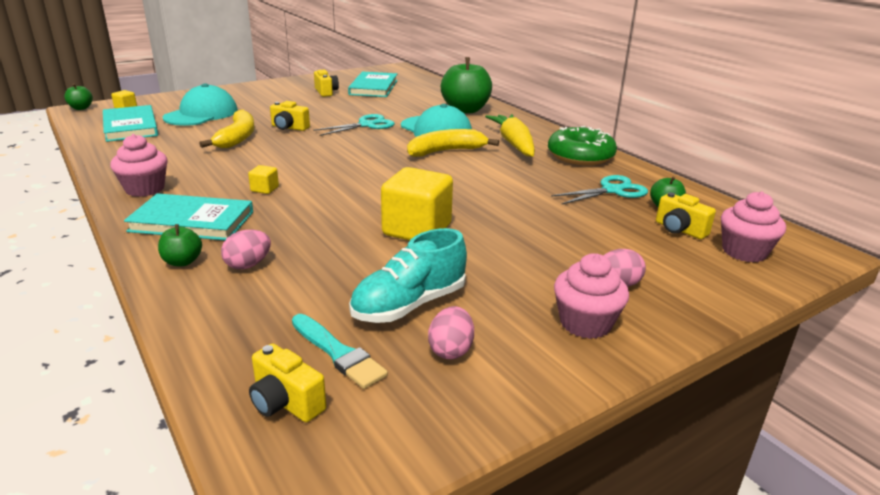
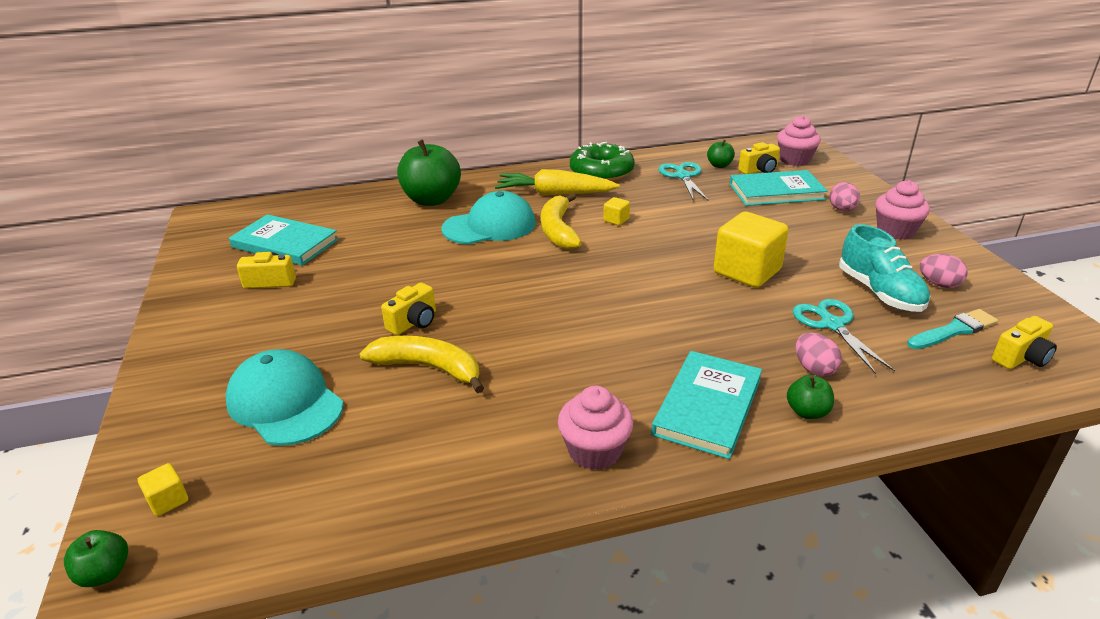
camera: 70 degrees left, 5 degrees up
(130, 127) = (295, 485): turquoise book -> turquoise book (776, 192)
(264, 189) = (626, 351): yellow cube -> yellow cube (616, 220)
(367, 125) = (442, 265): turquoise scissors -> turquoise scissors (831, 324)

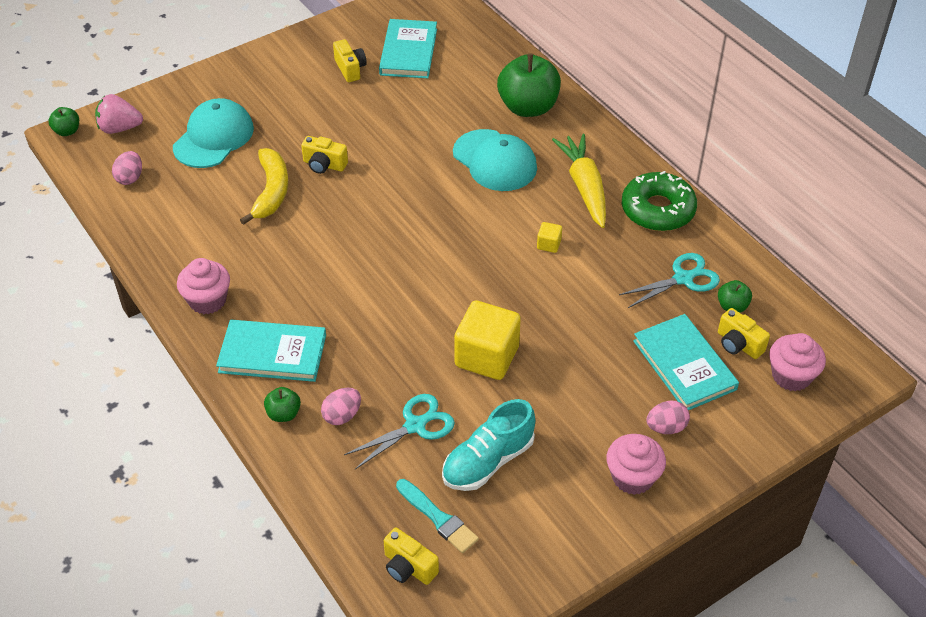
camera: 70 degrees right, 15 degrees up
(168, 500) = (120, 128): yellow cube -> pink strawberry
(558, 230) = (508, 208): yellow banana -> none
(939, 284) = (524, 511): pink egg -> pink egg (130, 178)

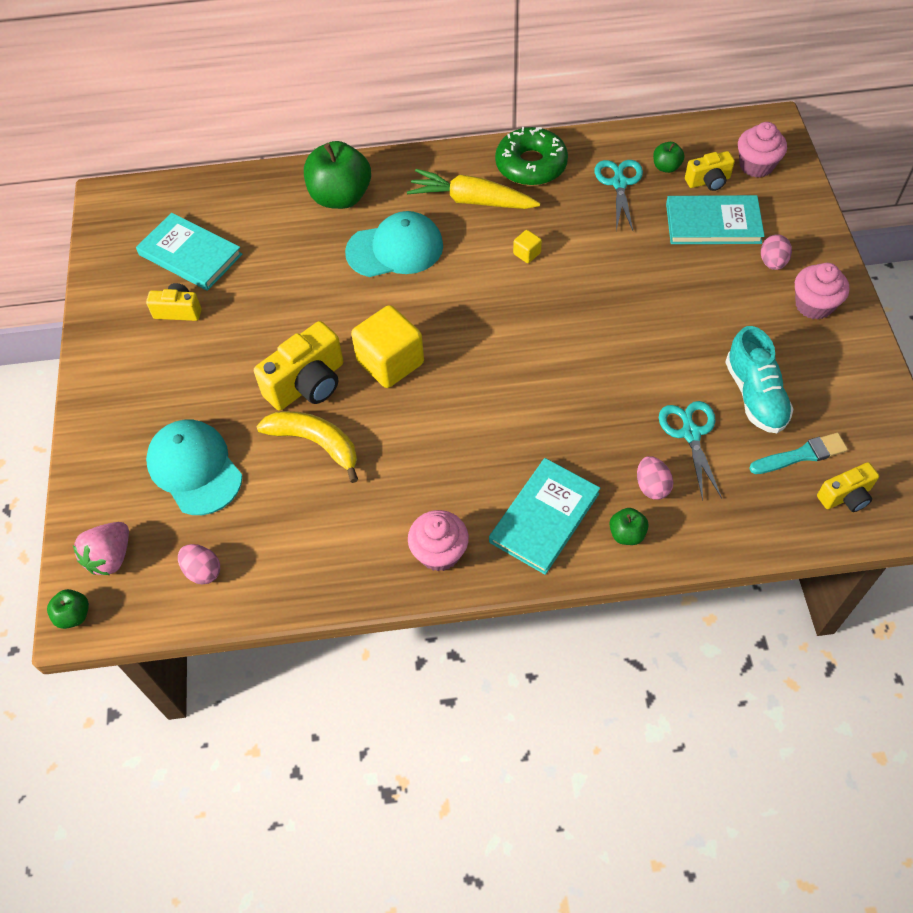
camera: 60 degrees left, 10 degrees up
(324, 165) = (307, 384): yellow camera -> yellow camera, size x1.72
(487, 356) = (636, 350): yellow cube -> yellow cube (390, 362)

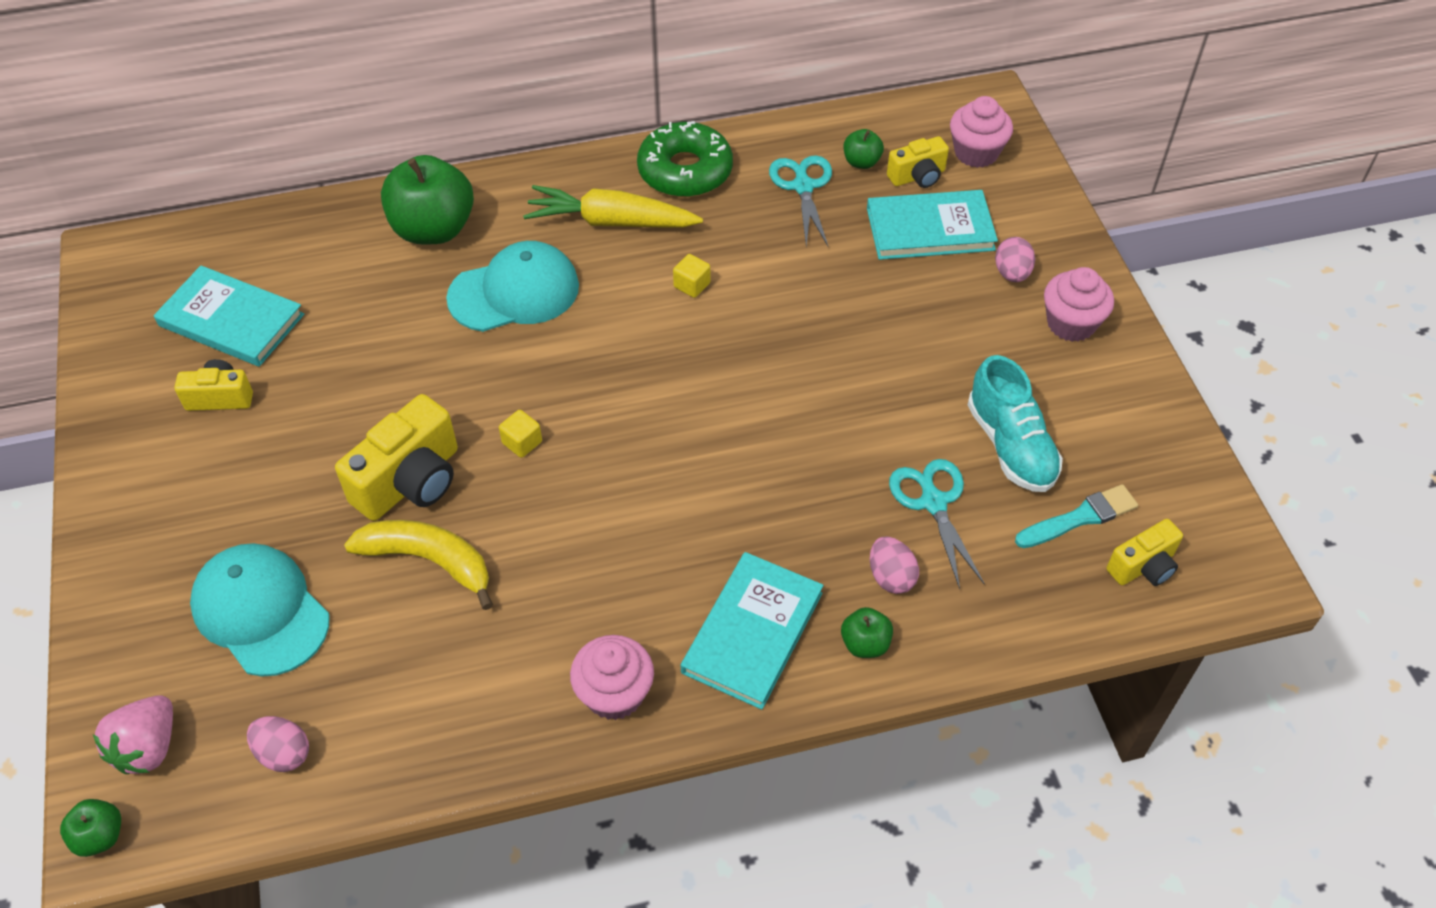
camera: 10 degrees left, 5 degrees down
(390, 362) = (522, 442): yellow cube -> yellow cube, size x0.43

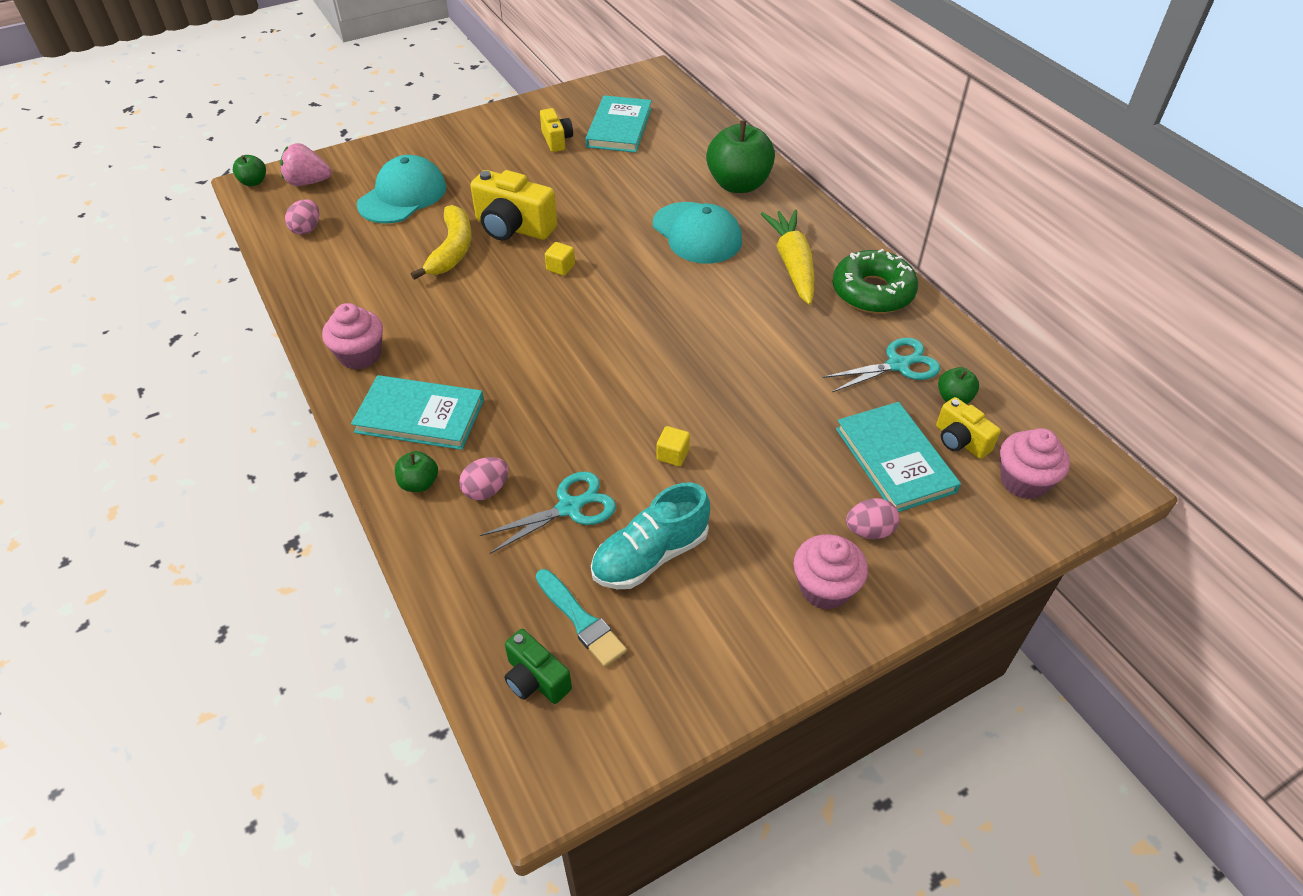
camera: 75 degrees right, 5 degrees down
(692, 285) = (747, 320): yellow cube -> yellow cube (672, 455)
(1143, 566) = (536, 679): yellow camera -> green camera

